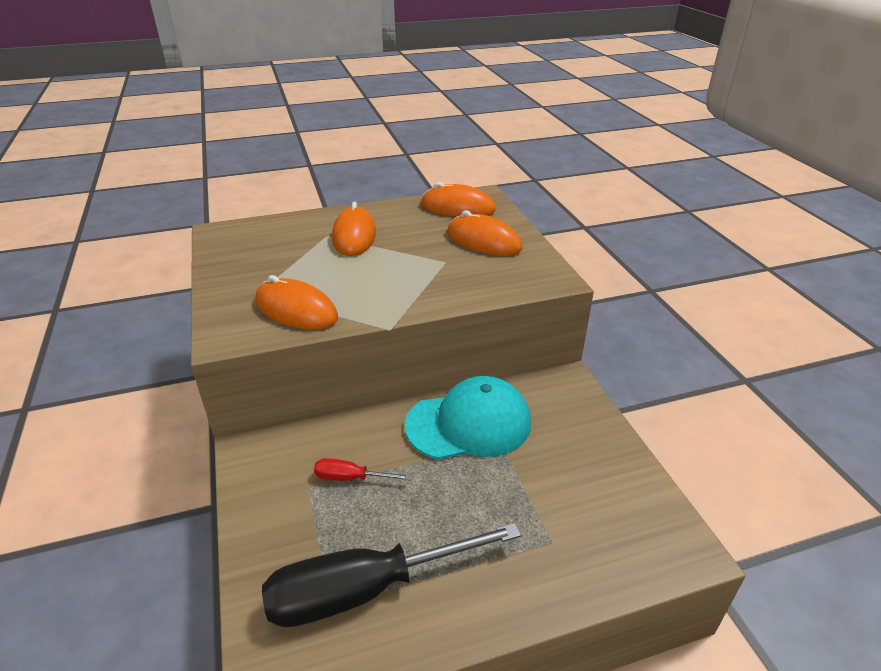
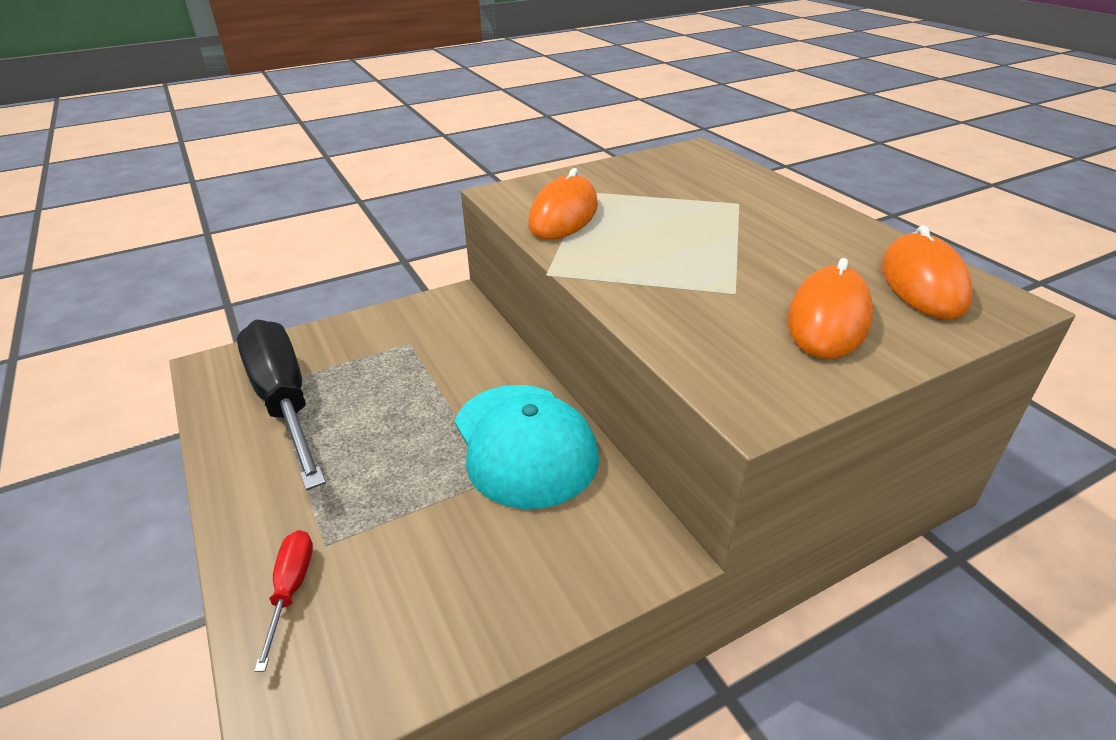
camera: 80 degrees right, 0 degrees up
(350, 478) = (423, 365): red screwdriver -> red screwdriver (291, 589)
(354, 236) = (751, 218): orange mouse -> none

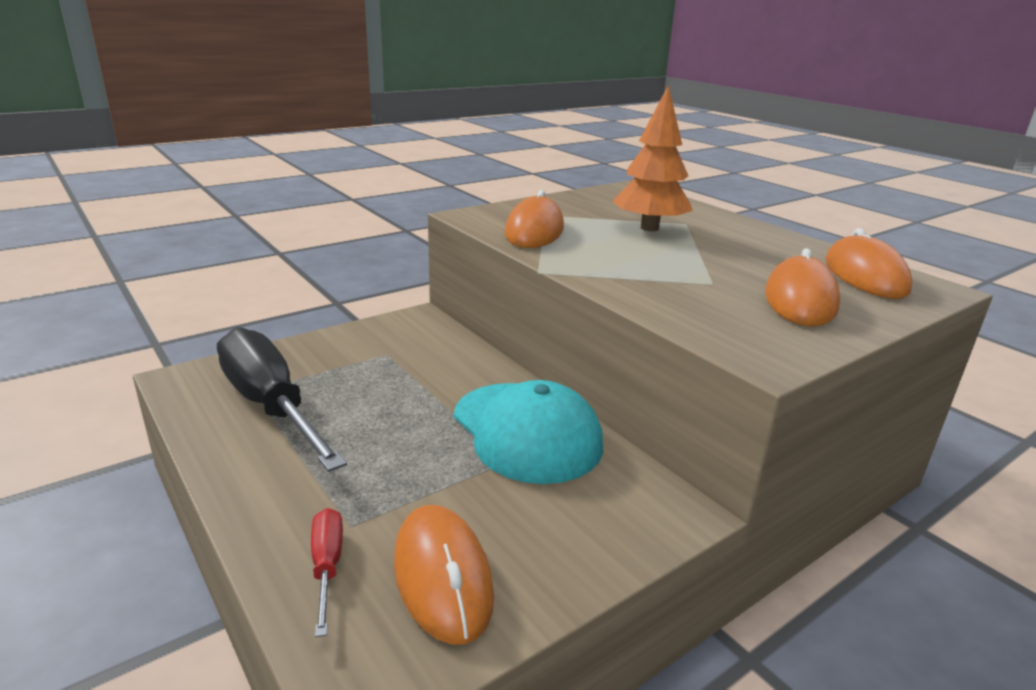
camera: 10 degrees left, 10 degrees down
(395, 610) = (442, 576): none -> orange mouse
(693, 210) = (649, 228): none -> orange tree

